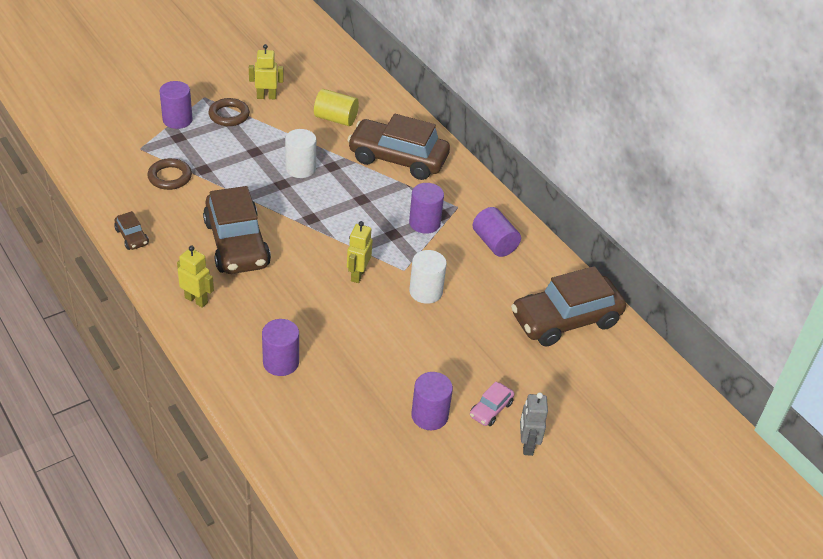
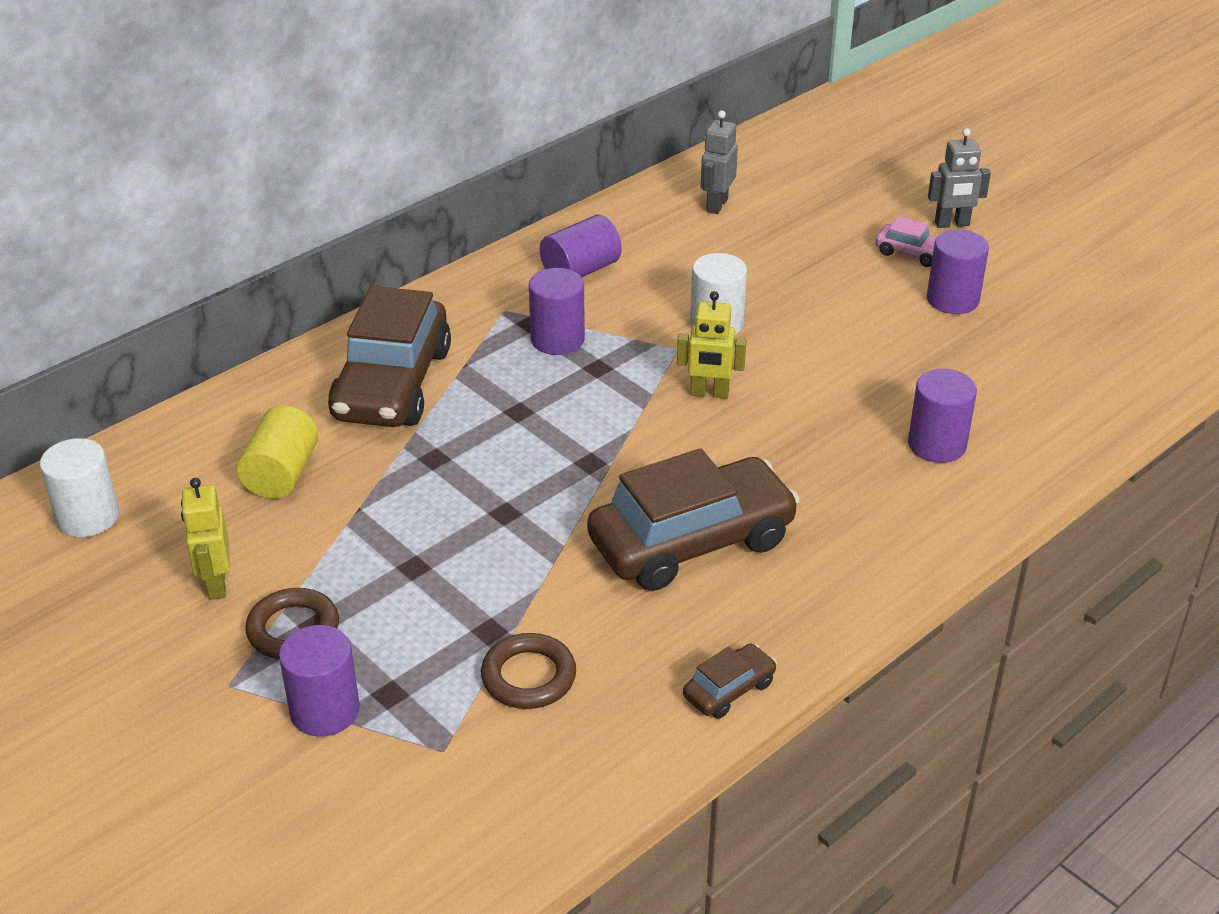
camera: 95 degrees left, 5 degrees down
(196, 300) = (853, 564): yellow robot -> none
(300, 168) = (451, 497): white cylinder -> white cylinder (88, 517)
(565, 320) = (716, 205): brown car -> grey robot

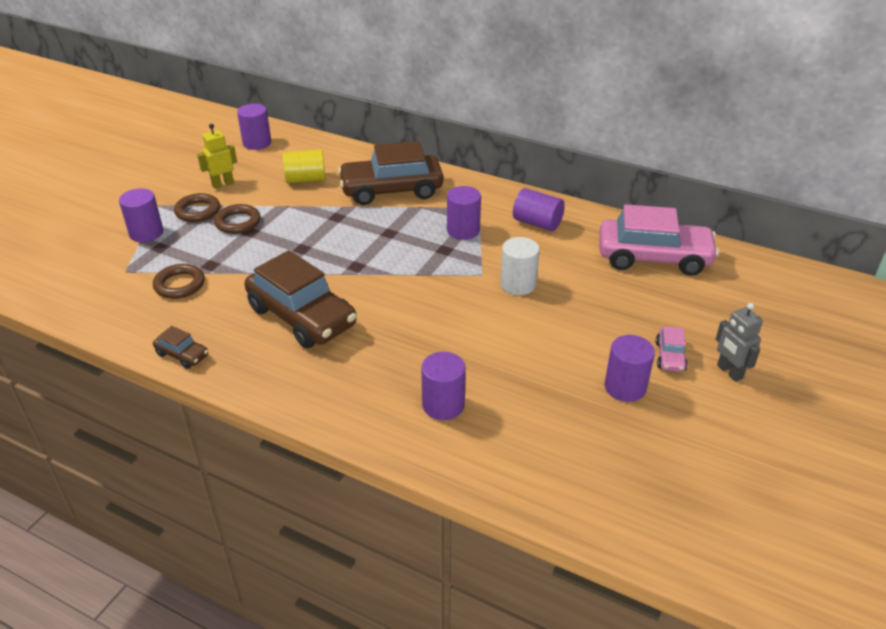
camera: 70 degrees right, 0 degrees up
(88, 517) = (257, 143): white cylinder -> purple cylinder
(371, 580) = (238, 222): none -> brown ring
(709, 393) = (444, 295): yellow robot -> none
(716, 205) = (653, 258): grey robot -> pink car

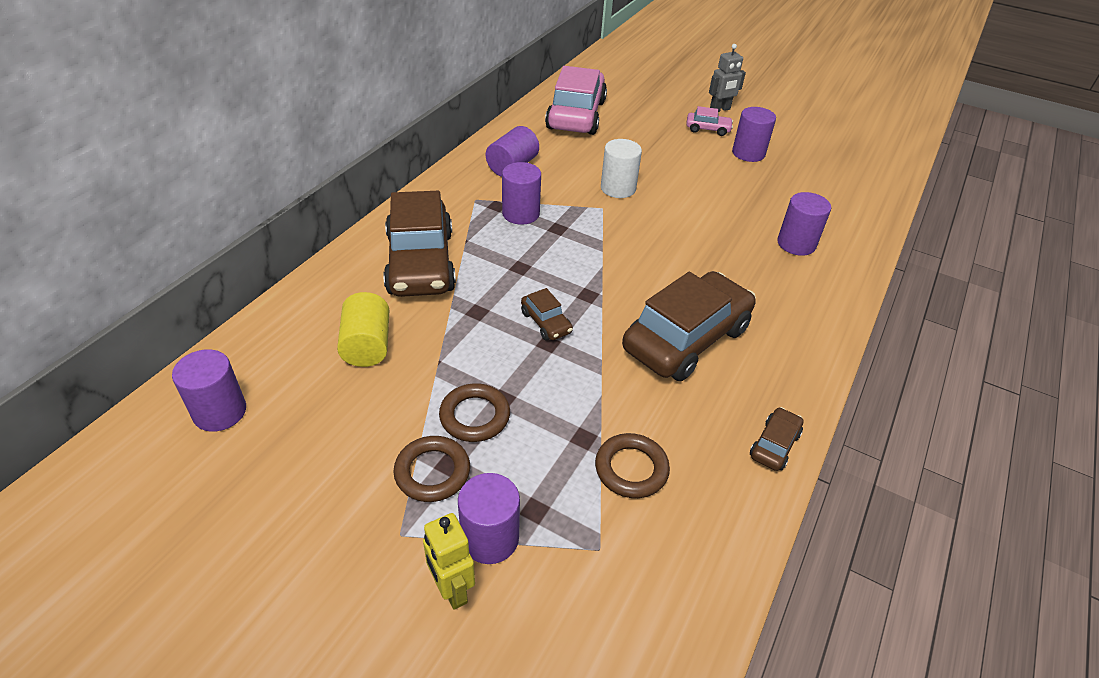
camera: 90 degrees left, 5 degrees up
(223, 184) = (352, 447): yellow robot -> yellow robot (451, 589)
(324, 247) = (546, 322): none -> brown car

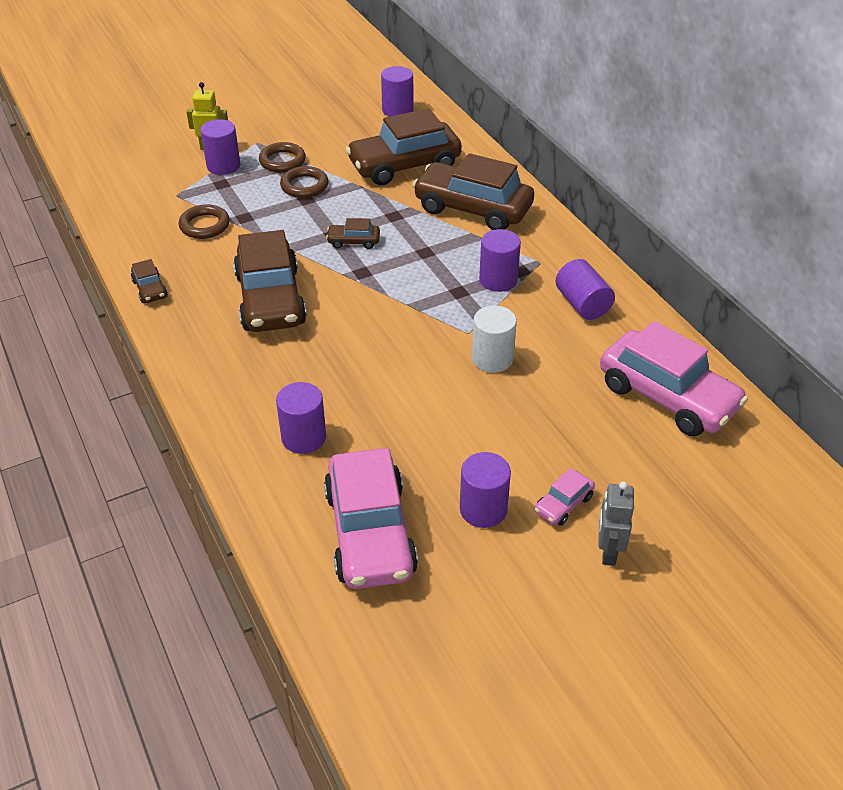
camera: 125 degrees right, 0 degrees up
(367, 345) = (404, 165): yellow cylinder -> brown car
(820, 186) = (370, 532): none -> pink car

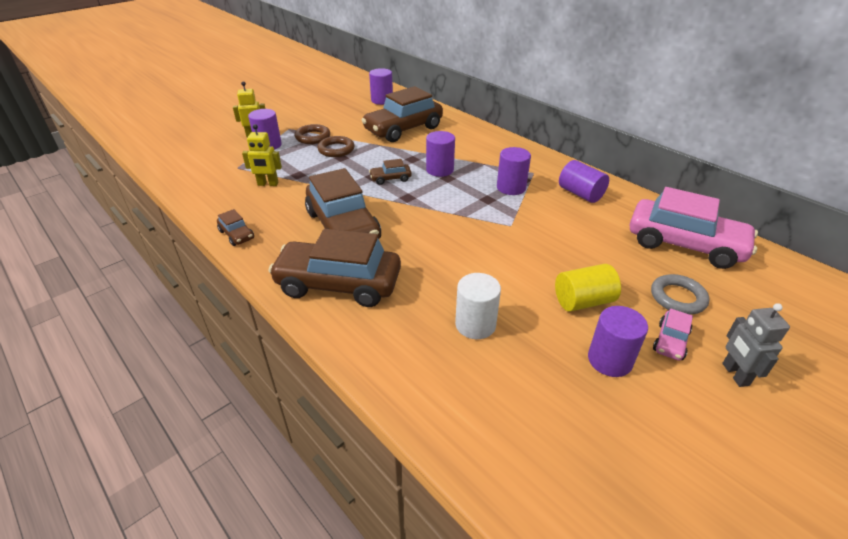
camera: 15 degrees left, 5 degrees down
(204, 225) = (268, 184): brown ring -> yellow robot
(303, 437) = (421, 329): purple cylinder -> purple cylinder (439, 170)
(370, 532) = (525, 404): pink car -> none
(473, 209) = (466, 147): brown car -> brown car (338, 284)
(492, 358) = (540, 240): white cylinder -> white cylinder (475, 324)
(495, 442) = (583, 301): none -> yellow cylinder
(608, 459) = (677, 298): none -> grey ring

